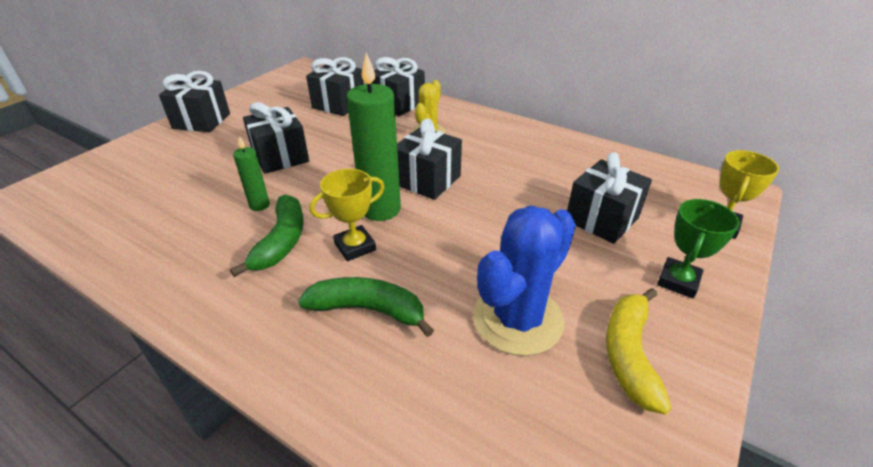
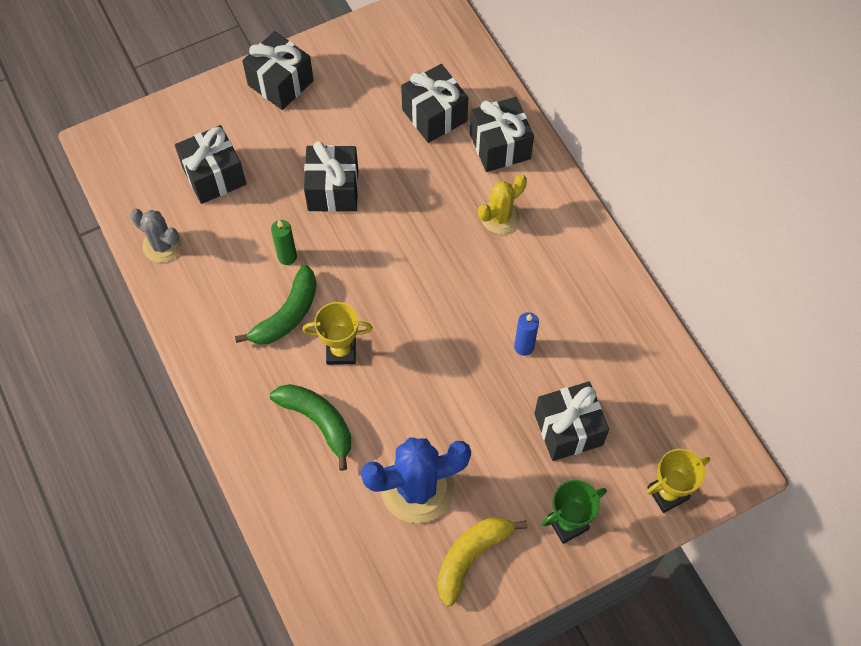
camera: 30 degrees right, 25 degrees up
(114, 240) = (162, 245): none -> grey cactus
(380, 209) = (385, 316): green candle -> none
(427, 180) = (450, 297): black gift -> black gift (214, 176)
(514, 186) = (524, 347): none -> blue candle

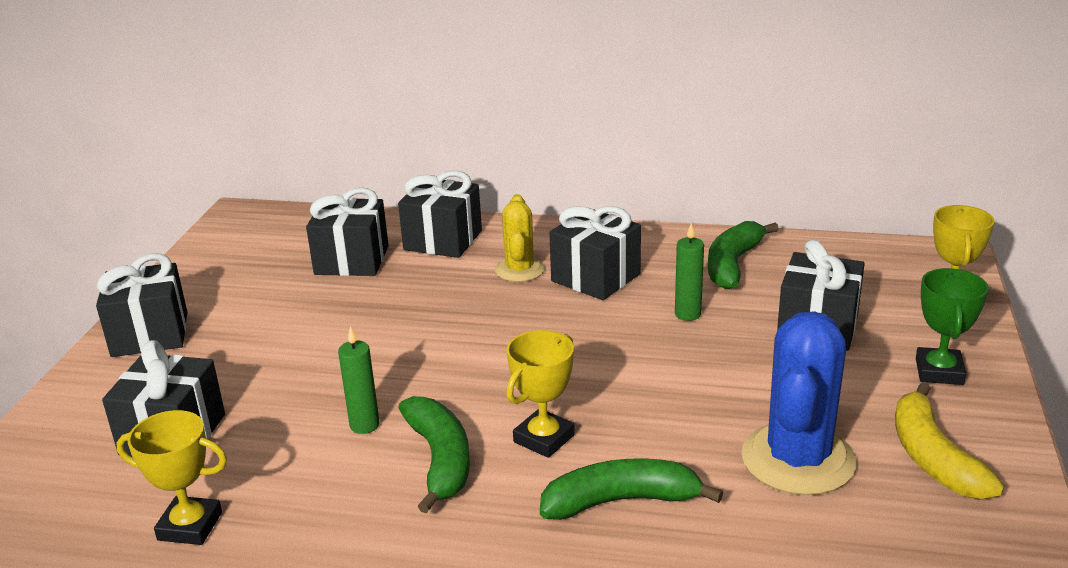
camera: 50 degrees left, 35 degrees down
(162, 245) = (190, 526): grey cactus -> yellow trophy
(333, 190) = (333, 355): black gift -> black gift (595, 277)
(524, 347) = (687, 314): blue candle -> green candle
(609, 337) = (733, 264): none -> green banana

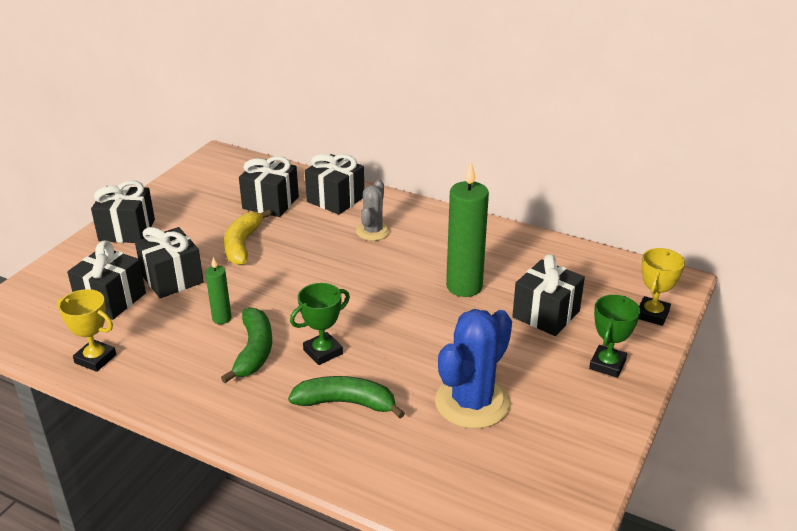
camera: 15 degrees right, 5 degrees up
(519, 270) = (373, 231): yellow cactus -> grey cactus
(544, 438) = (323, 352): yellow trophy -> green trophy
(595, 277) = (419, 247): black gift -> black gift (172, 279)
(687, 314) = (464, 287): green candle -> green candle, size x1.99
(733, 264) = (517, 256): green banana -> none
(933, 457) = (561, 422): yellow banana -> yellow banana (242, 244)

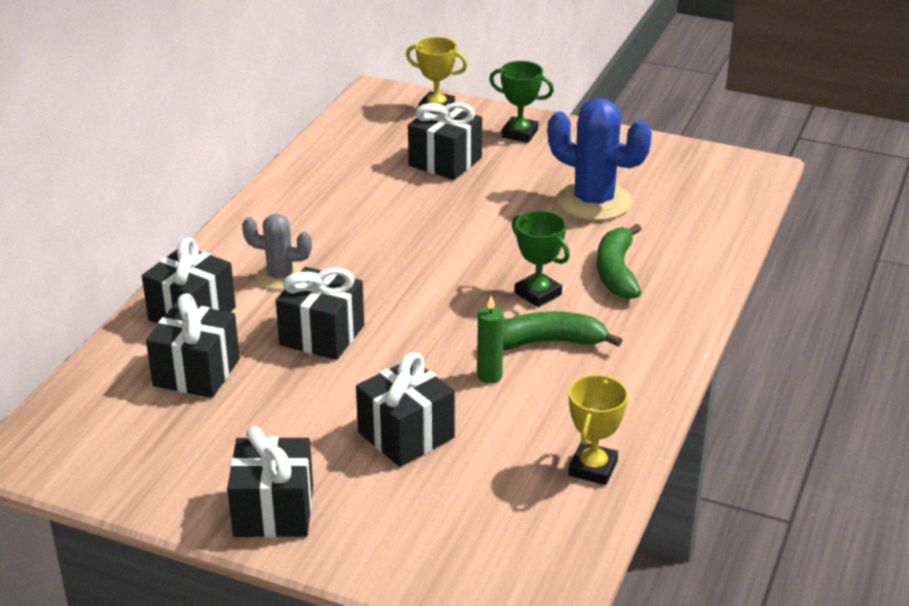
camera: 95 degrees left, 0 degrees up
(111, 299) = (463, 484): black gift -> black gift (322, 335)
(242, 244) = (314, 383): yellow banana -> none
(464, 287) = (400, 209): green candle -> none

